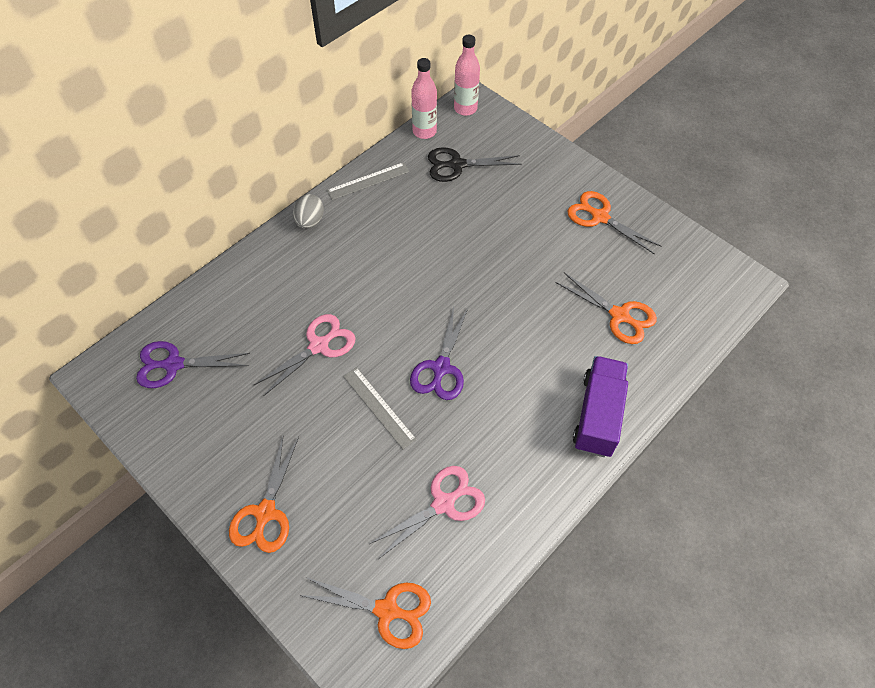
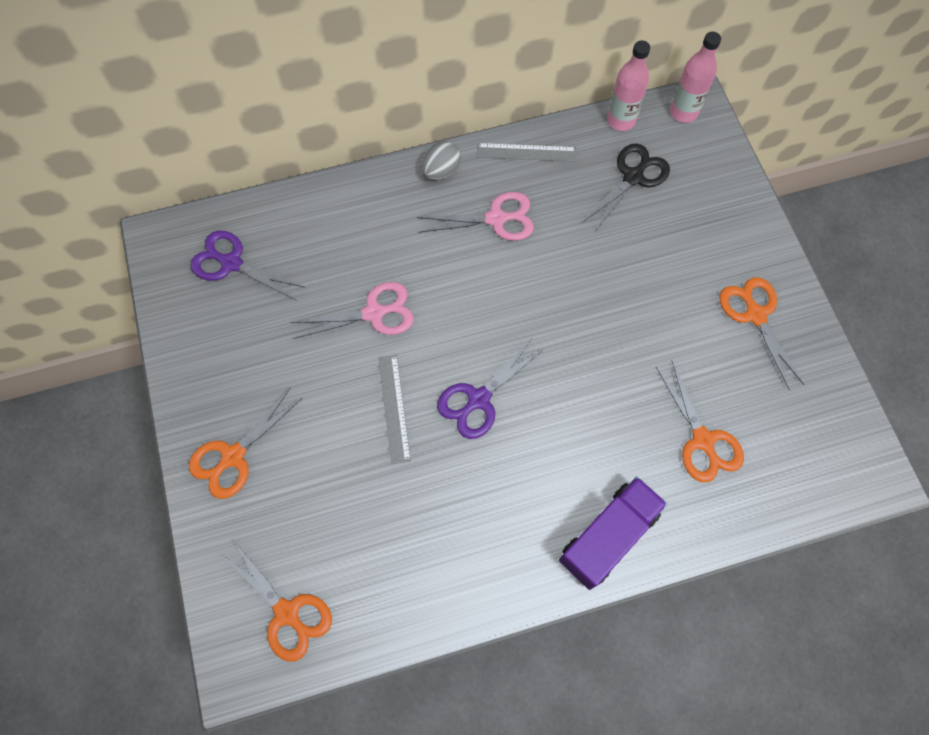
camera: 30 degrees right, 10 degrees up
(443, 503) = (398, 540): pink scissors -> pink scissors (496, 219)
(457, 165) = (633, 177): black scissors -> black scissors turned 105 degrees clockwise

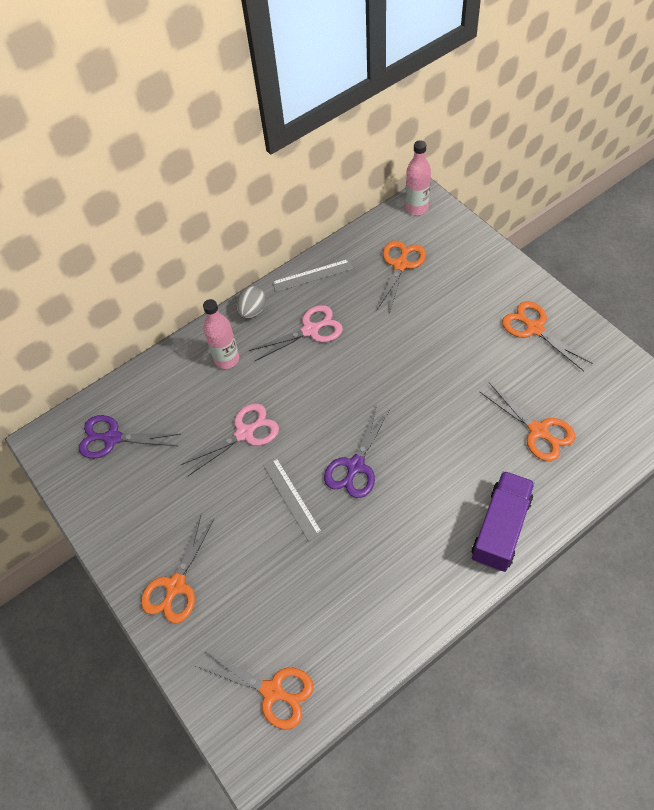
camera: 15 degrees left, 10 degrees down
(621, 120) = (373, 229): pink bottle -> pink bottle (227, 359)
(633, 177) = (400, 265): black scissors -> orange scissors

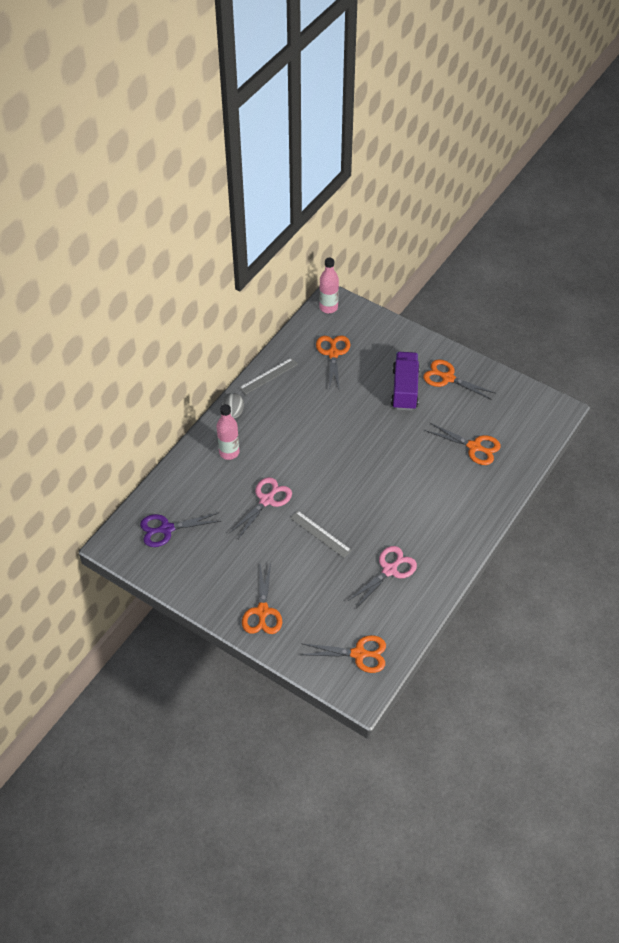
camera: 25 degrees left, 5 degrees down
(310, 330) = (284, 416): pink scissors -> pink scissors (389, 570)
(355, 466) = (357, 501): purple scissors -> none
(500, 528) = (471, 515): purple truck -> purple truck (404, 389)

